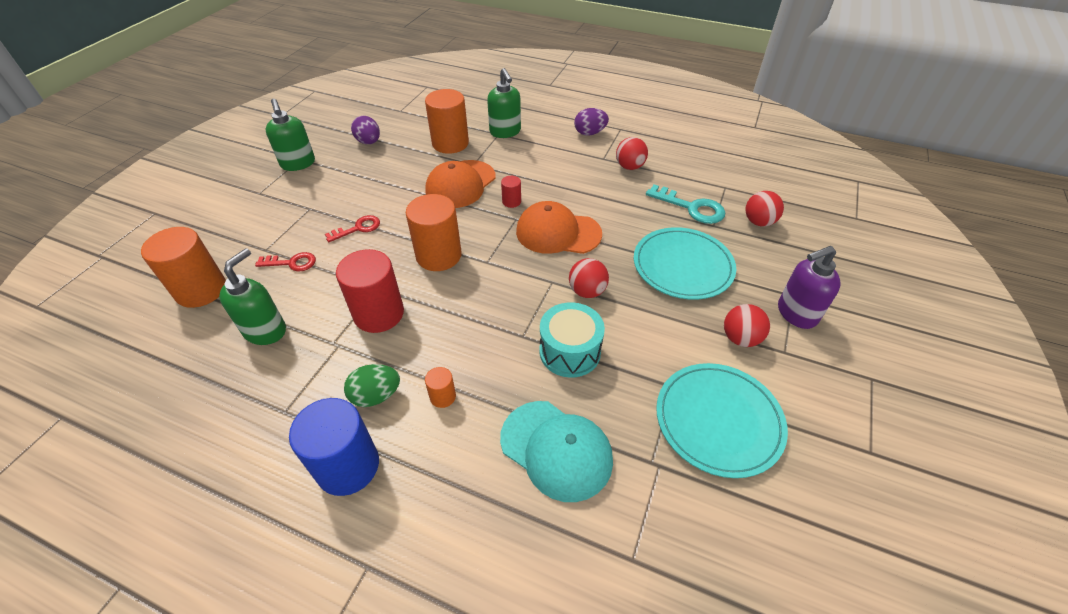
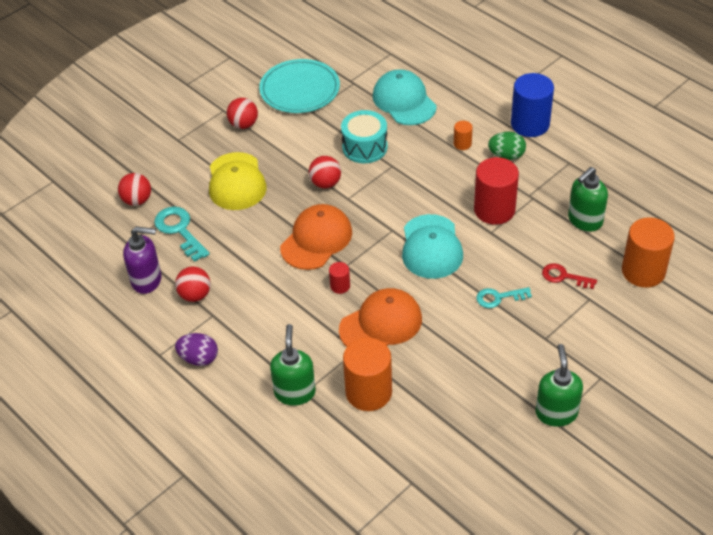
camera: 155 degrees left, 0 degrees up
(358, 228) = (499, 297): red key -> turquoise key
(369, 142) = (466, 427): purple egg -> none
(438, 255) = (431, 247): orange cylinder -> turquoise cap
(558, 233) = (316, 240): orange cap -> orange cap turned 90 degrees counterclockwise
(682, 266) = (236, 182): turquoise plate -> yellow cap
(796, 313) = (189, 128): purple soap dispenser -> purple soap dispenser (147, 280)

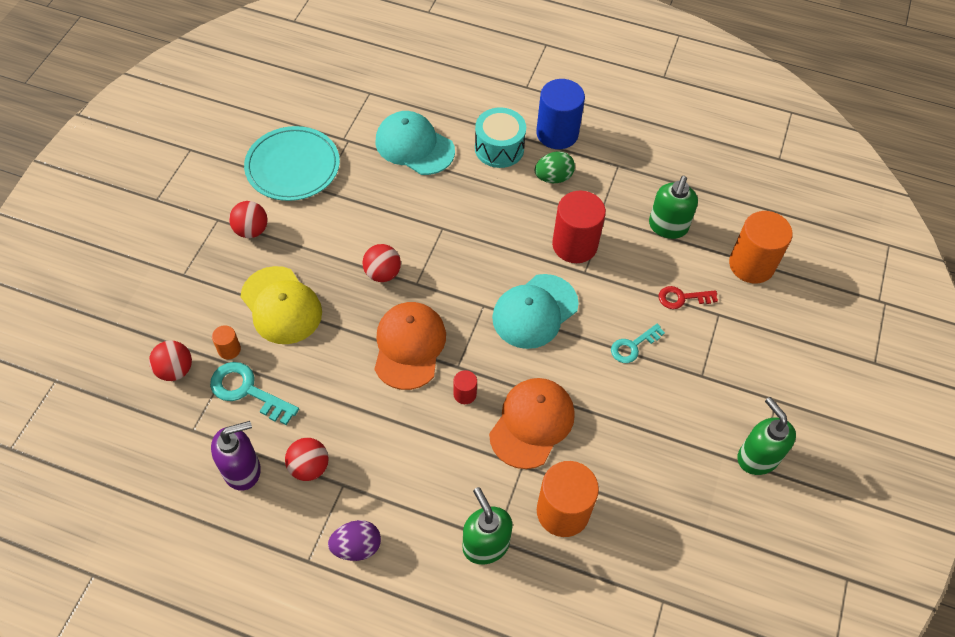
camera: 30 degrees left, 10 degrees up
(364, 147) = (402, 215): turquoise drum -> turquoise drum (499, 148)
(431, 247) = (535, 311): turquoise cap -> turquoise cap turned 75 degrees clockwise
(462, 144) = (502, 178): orange cylinder -> orange cylinder (229, 349)

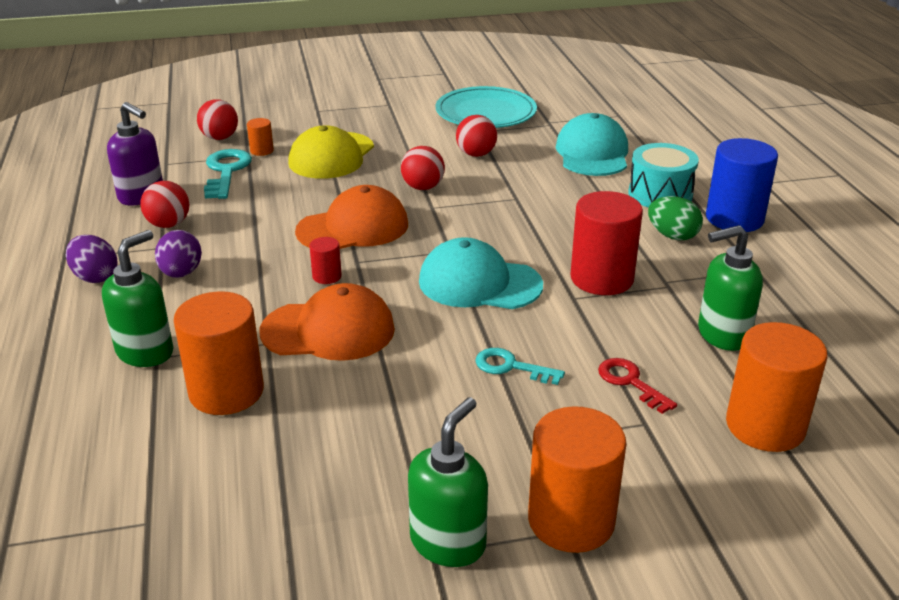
camera: 60 degrees right, 25 degrees down
(251, 230) = (395, 119): red ball -> red ball (476, 154)
(394, 485) = (181, 273): none -> purple egg
(771, 394) = (571, 520): none -> orange cylinder

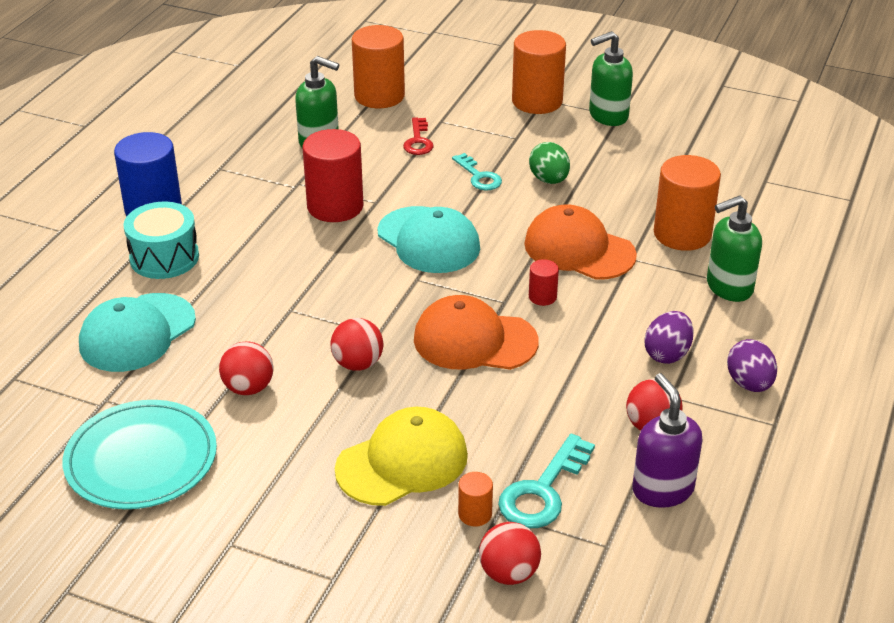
camera: 145 degrees left, 5 degrees up
(672, 236) = (226, 216): green egg -> green egg (549, 180)

